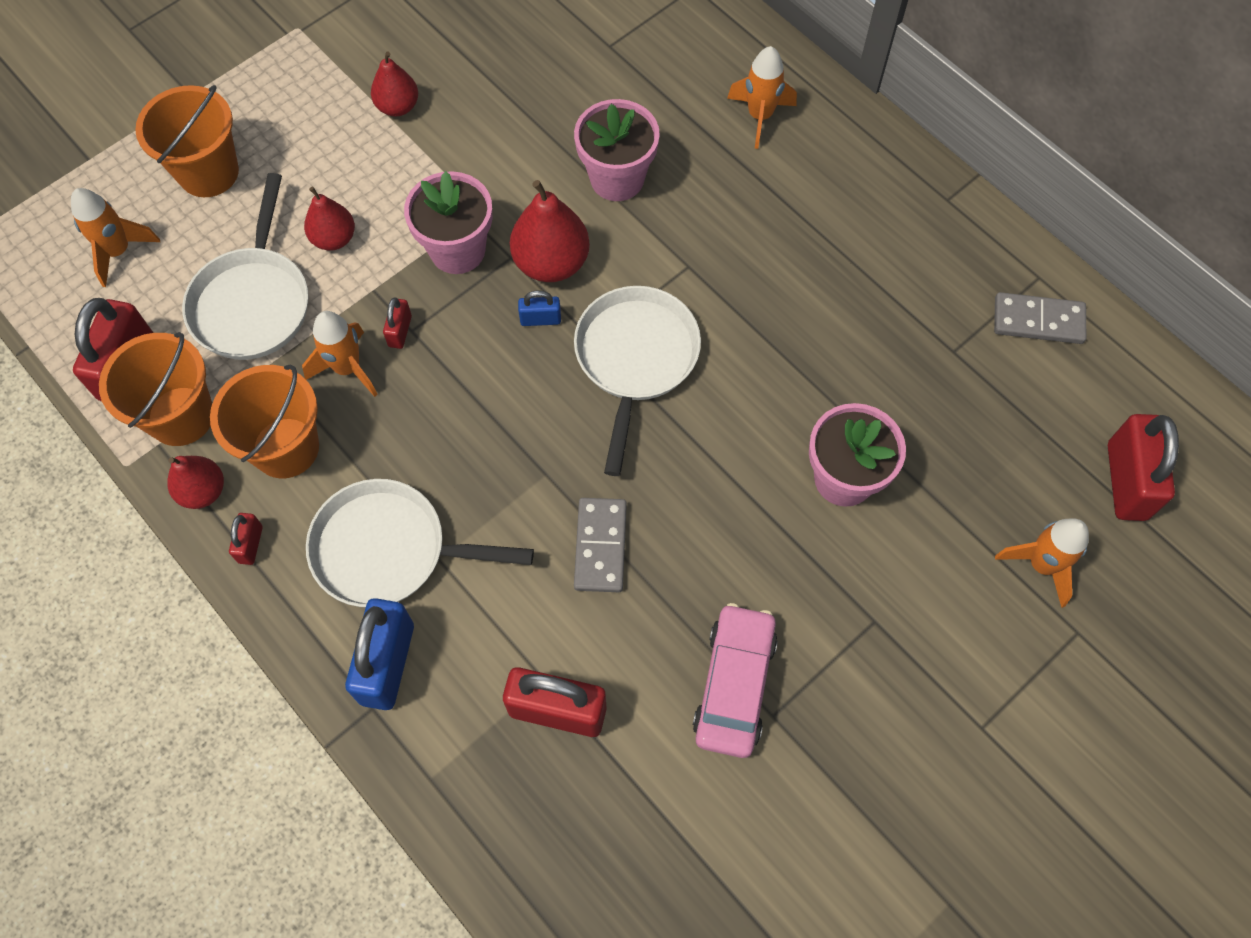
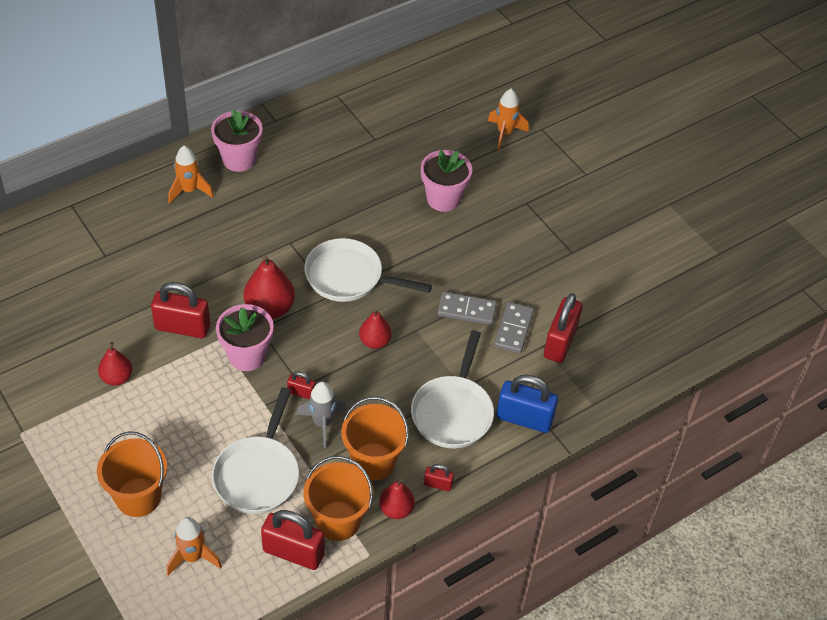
camera: 85 degrees left, 15 degrees down
(253, 302) = (258, 474): white pan -> white pan turned 90 degrees clockwise
(334, 238) = (218, 424): red pear -> red pear (374, 341)
(347, 368) = (322, 423): orange rocket -> grey rocket
(540, 319) = (310, 319): blue padlock -> none
(617, 179) = (215, 267): pink flower pot -> pink flower pot (239, 159)
(734, 685) = (554, 265): pink car -> none
(1038, 320) = (364, 102): grey domino -> grey domino (513, 329)
(1126, 481) = (464, 92): red padlock -> red padlock (182, 327)

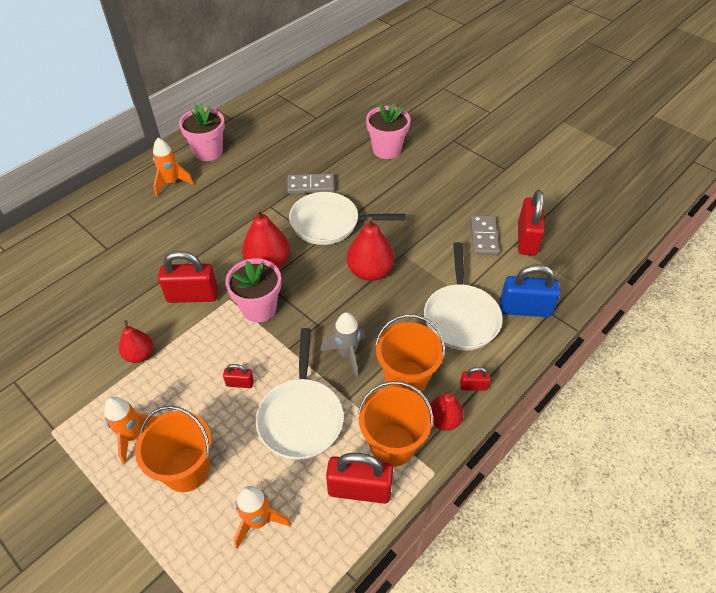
camera: 10 degrees left, 0 degrees up
(301, 393) = (318, 330): red padlock -> red padlock (240, 383)
(374, 341) = (370, 271): red pear -> red pear, size x1.58
(466, 310) = (438, 229): grey domino -> grey domino (311, 185)
(505, 133) = (416, 96): orange rocket -> orange rocket (133, 436)

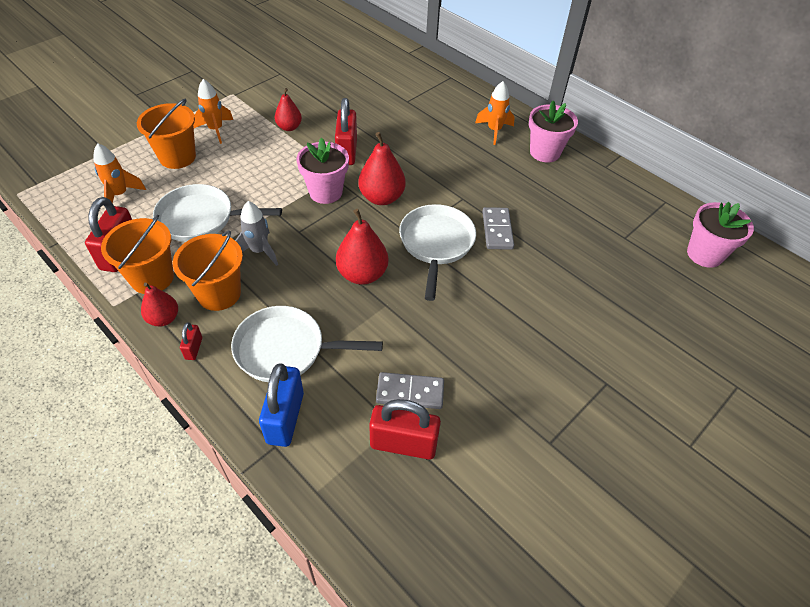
camera: 90 degrees right, 0 degrees up
(240, 383) = (246, 182): red padlock -> none
(386, 149) = (572, 304): pink flower pot -> pink flower pot (704, 254)

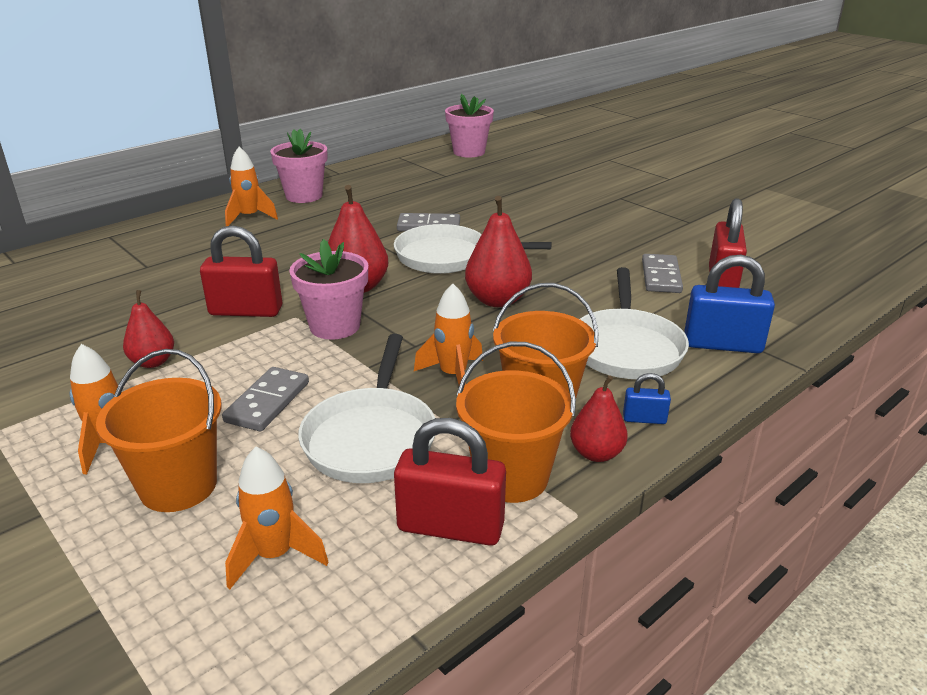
camera: 85 degrees left, 20 degrees down
(194, 348) = (644, 419): red padlock -> blue padlock
(242, 175) = (268, 402): none -> grey domino
(259, 251) = (453, 376): grey rocket -> orange rocket

